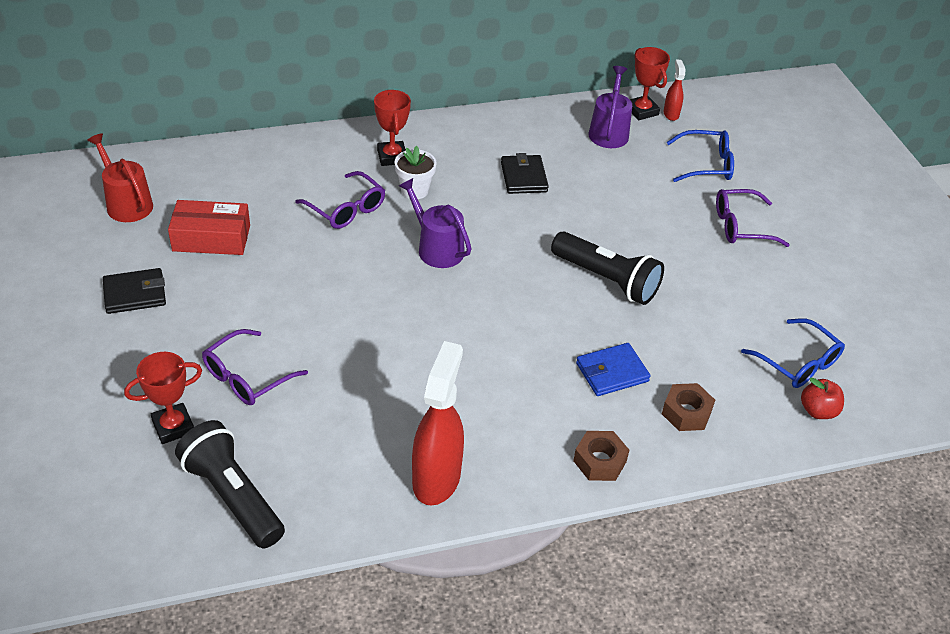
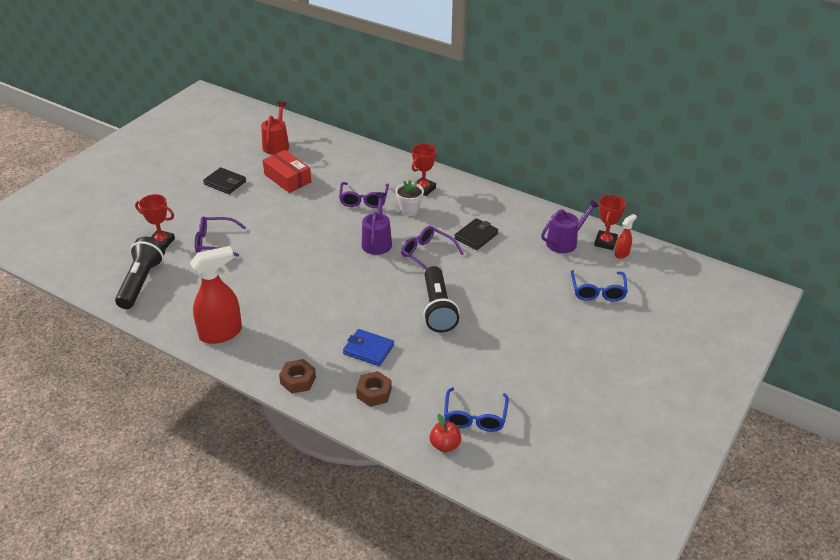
camera: 50 degrees right, 5 degrees down
(706, 164) = (598, 291): blue glasses -> blue glasses turned 45 degrees clockwise
(741, 226) = (562, 333): purple glasses -> purple glasses (427, 254)

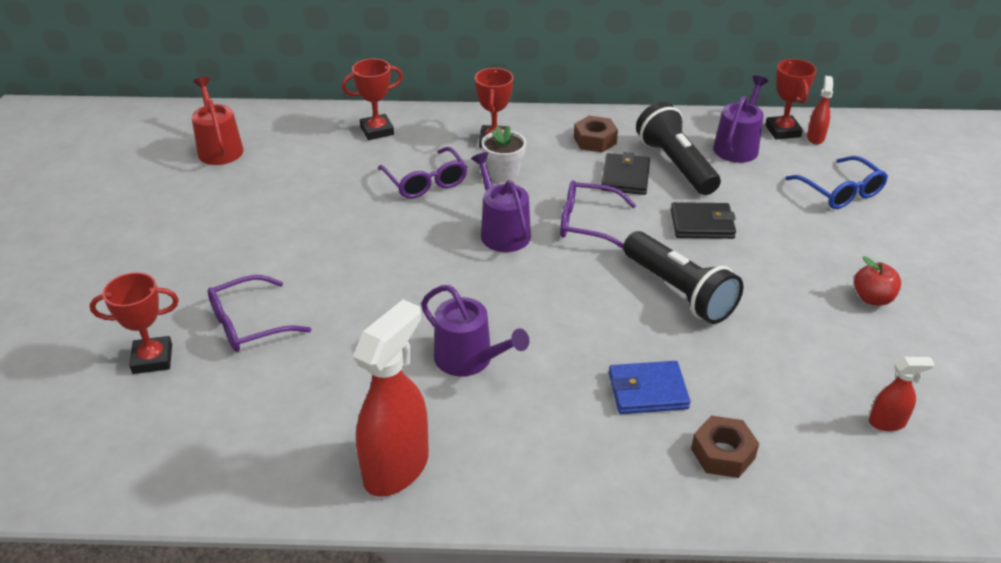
camera: 30 degrees left, 0 degrees up
(141, 282) = (173, 441): black flashlight -> black flashlight (675, 164)
(225, 183) = (183, 228): black wallet -> black wallet (702, 224)
(287, 178) = (281, 189): red box -> none
(298, 299) = (469, 359): none -> purple watering can
(298, 380) = (594, 488): brown nut -> brown nut (595, 140)
(365, 161) = (377, 131): none -> red trophy
(445, 445) = (897, 484): red apple -> red apple (872, 298)
(475, 417) = (887, 422): blue glasses -> red spray bottle

